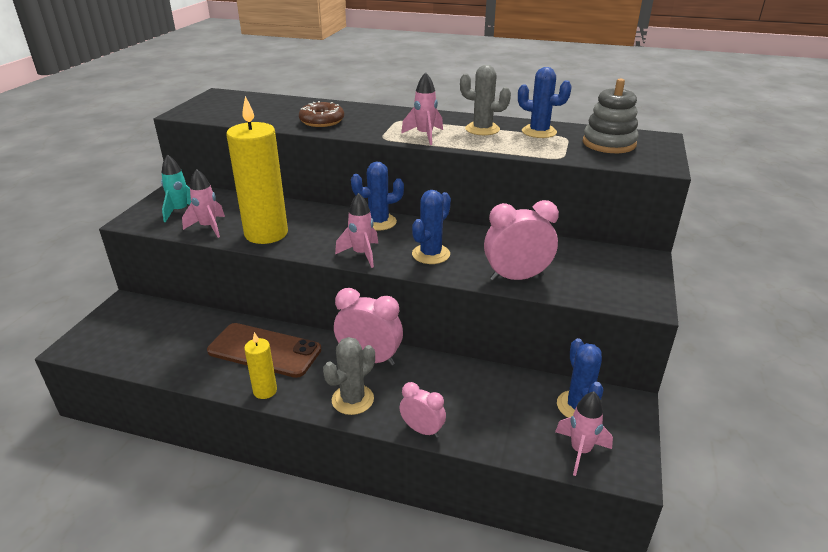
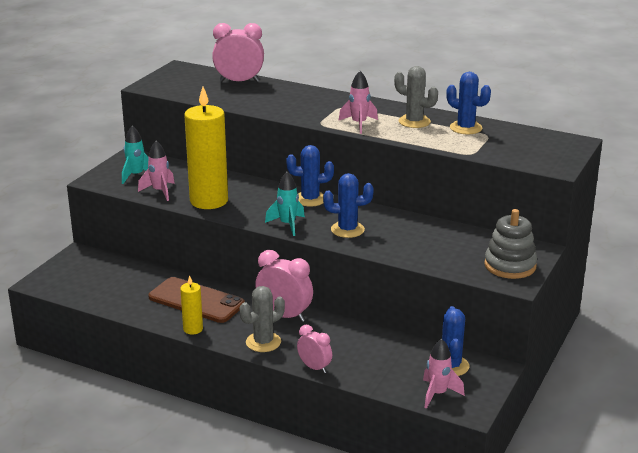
camera: 10 degrees right, 5 degrees down
(322, 121) = (270, 103): brown donut -> none
(361, 254) = (287, 225): pink rocket -> turquoise rocket
(431, 254) = (347, 230): blue cactus -> blue cactus turned 45 degrees clockwise
(516, 277) = (414, 254): pink clock -> pink clock (239, 81)
(609, 143) = (523, 144): grey stacking toy -> grey stacking toy (510, 265)

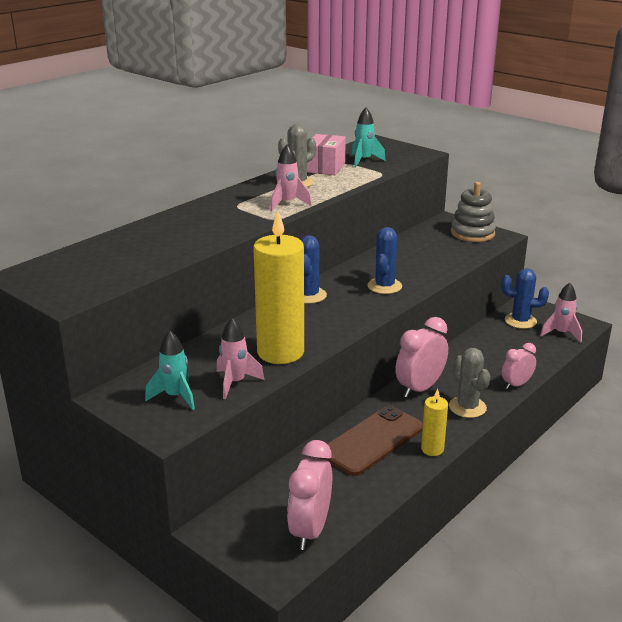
camera: 75 degrees left, 0 degrees up
(239, 81) = (111, 245): pink clock -> pink clock (310, 530)
(287, 225) = (361, 314): turquoise rocket -> turquoise rocket (364, 160)
(465, 128) = (325, 168): blue cactus -> pink box

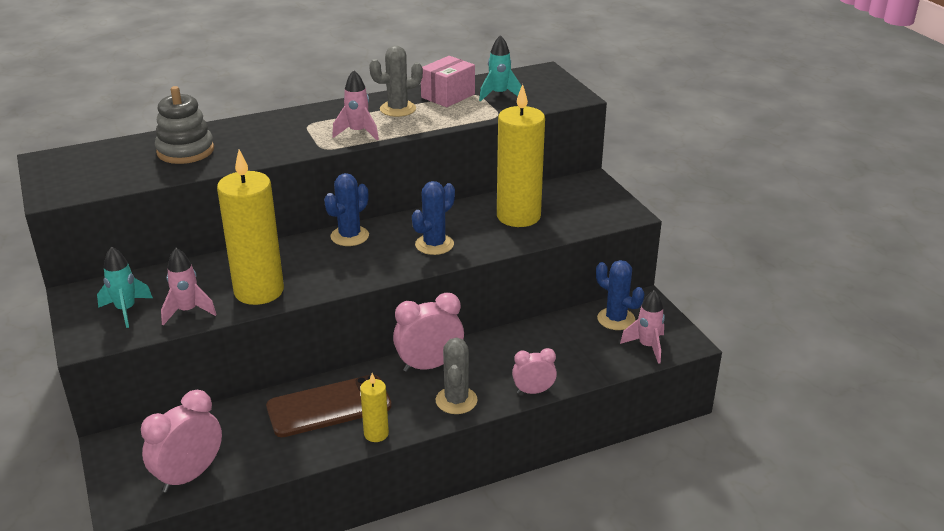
camera: 25 degrees right, 5 degrees up
(424, 254) = (518, 216): none -> yellow candle
(472, 233) = (599, 203): grey stacking toy -> grey stacking toy (185, 151)

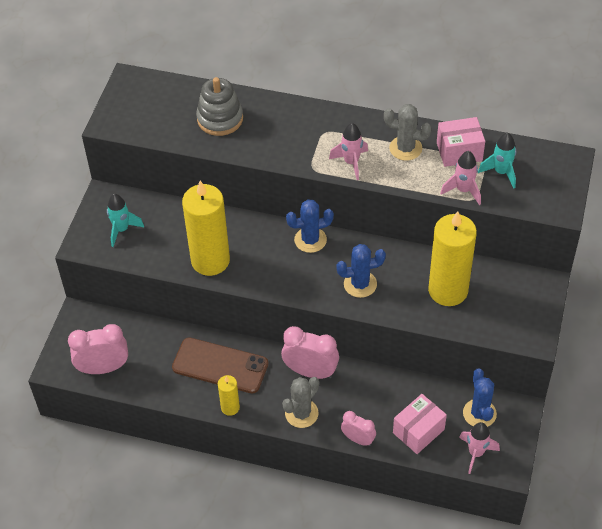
camera: 40 degrees right, 20 degrees up
(188, 311) = (155, 253): pink rocket -> pink rocket (463, 190)
(580, 357) = (418, 431): none -> pink box

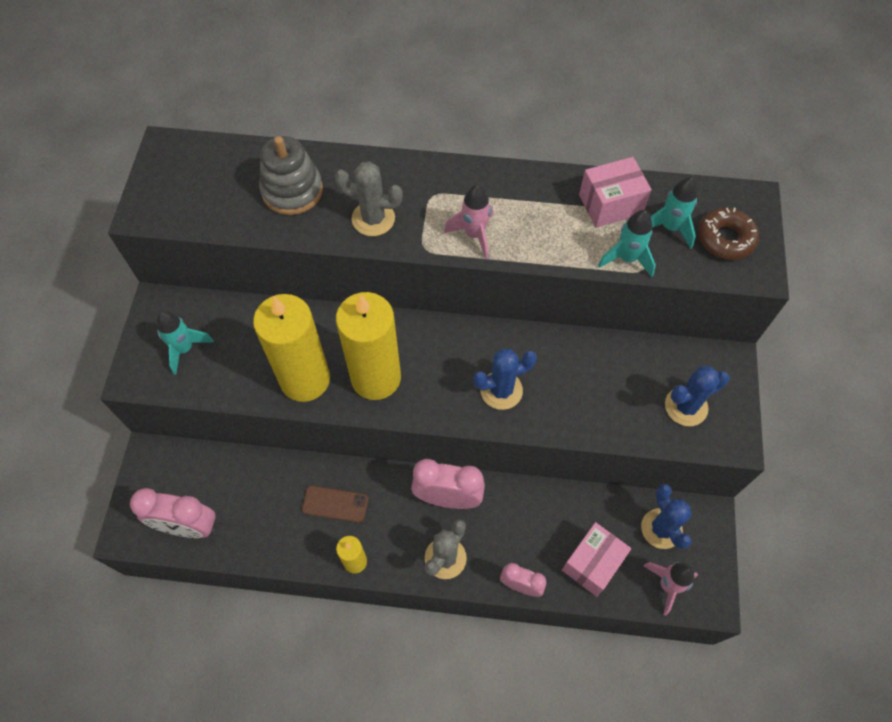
camera: 10 degrees left, 10 degrees up
(103, 368) = (188, 526): pink clock -> pink clock turned 150 degrees counterclockwise
(220, 366) = (335, 504): brown phone -> brown phone, size x0.56
(310, 240) = (428, 335): blue cactus -> blue cactus (686, 406)
(405, 148) = (541, 207): grey cactus -> grey cactus (373, 219)
(448, 290) = (612, 386): yellow candle -> yellow candle (376, 378)
(463, 190) = (627, 258): pink rocket -> turquoise rocket
(542, 184) = (725, 239): none -> brown donut

